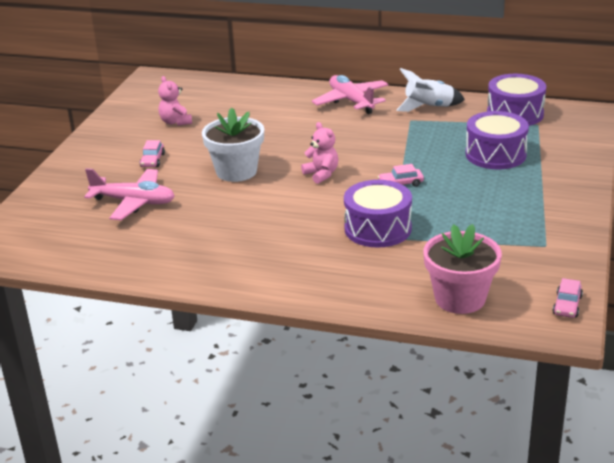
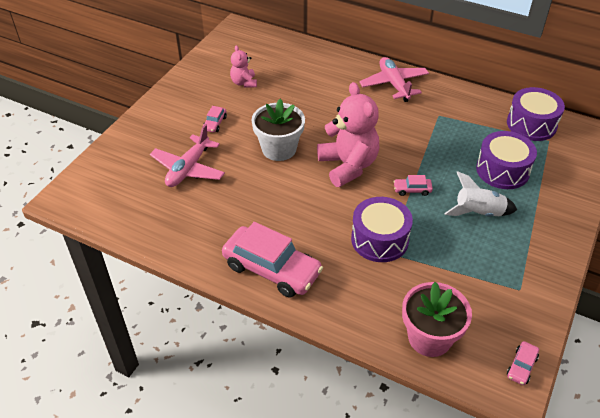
camera: 10 degrees right, 15 degrees up
(134, 202) = (188, 169): pink plane -> pink plane turned 90 degrees clockwise
(262, 271) = (272, 269): none -> pink car
(321, 174) = (348, 166): pink teddy bear -> pink teddy bear, size x1.96
(429, 108) = (458, 103): white rocket -> white rocket (478, 213)

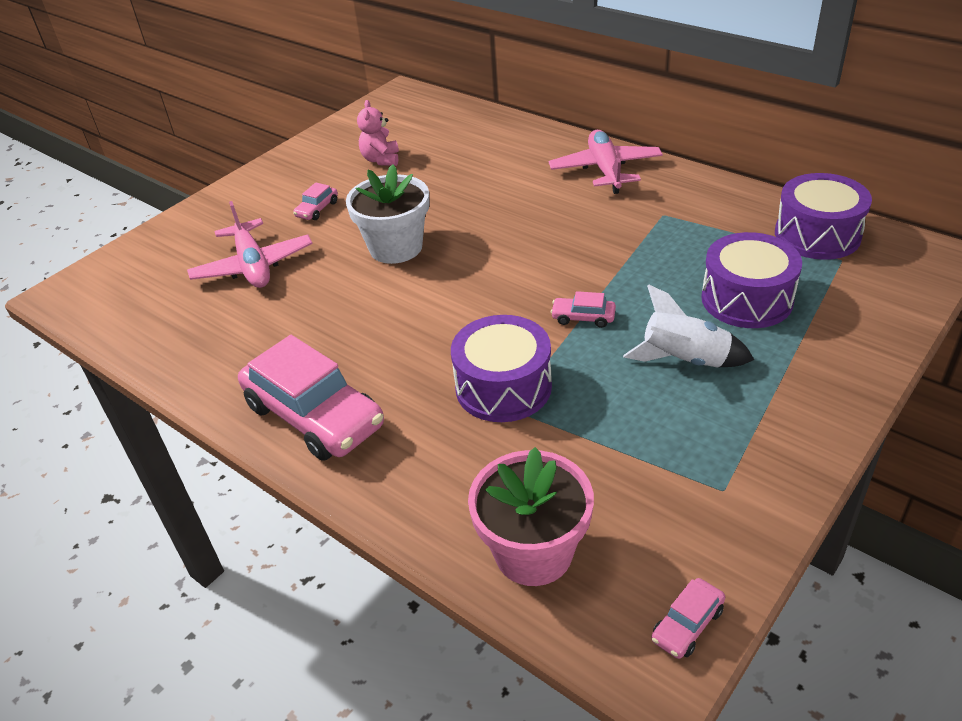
camera: 15 degrees right, 5 degrees down
(188, 169) = (253, 266): pink plane -> pink plane turned 60 degrees counterclockwise
(348, 166) = (492, 277): pink teddy bear -> none

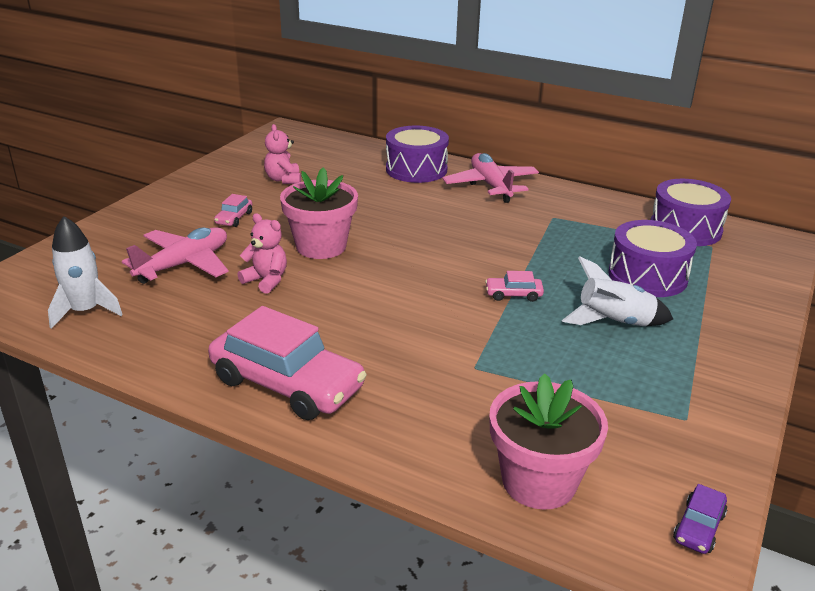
camera: 15 degrees left, 10 degrees down
(147, 319) = (85, 311): none -> white rocket
(253, 266) = (184, 264): pink plane -> pink plane turned 105 degrees counterclockwise
(328, 289) = (266, 280): none -> pink teddy bear
(396, 247) = (321, 246): white flower pot -> pink flower pot
(503, 387) = (461, 351): purple drum -> purple drum (416, 169)
(687, 625) = (698, 527): pink car -> purple car

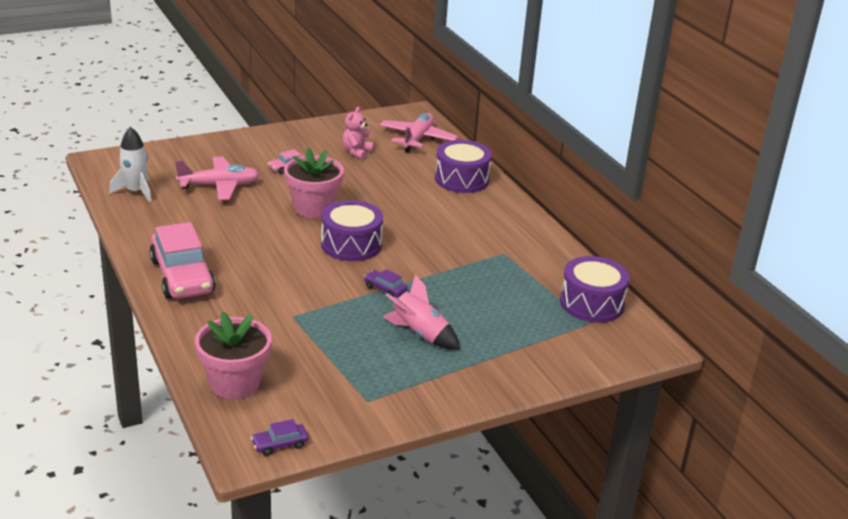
camera: 35 degrees right, 0 degrees up
(266, 280) = (251, 215): pink teddy bear -> none
(491, 185) = (497, 212): pink plane -> pink plane (417, 139)
(513, 294) = (385, 289): pink car -> purple car
(614, 323) = (420, 334): white rocket -> pink rocket
(647, 276) = (498, 319): purple drum -> purple drum (351, 244)

